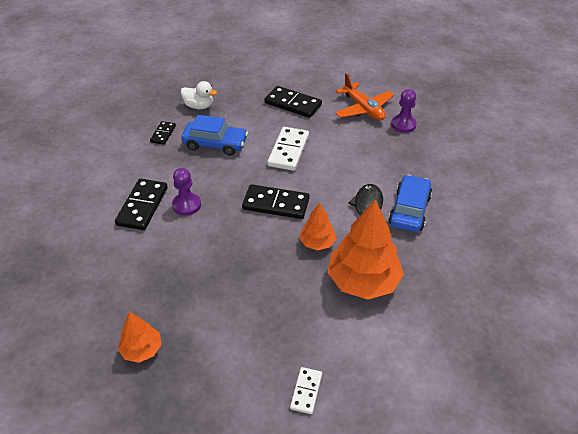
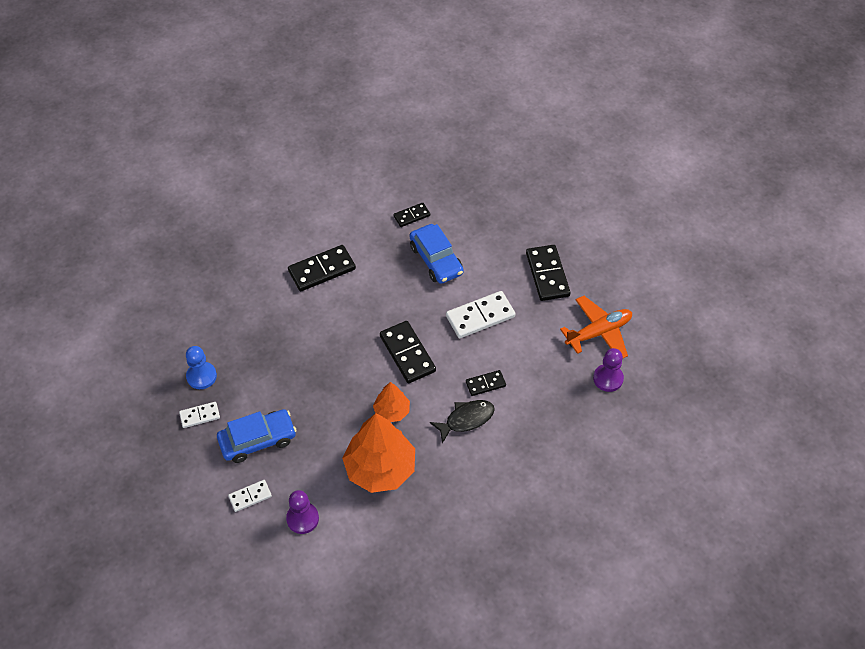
camera: 50 degrees right, 10 degrees up
(142, 349) = (201, 376): orange tree -> blue pawn
(181, 378) = (200, 416): none -> white domino
(186, 205) = (349, 296): purple pawn -> purple pawn (302, 518)
(199, 106) = (471, 211): white duck -> none
(347, 180) = (485, 384): none -> black domino
(363, 109) = (598, 332): orange plane -> orange plane turned 135 degrees counterclockwise
(409, 210) = (492, 453): blue car -> blue car (257, 440)

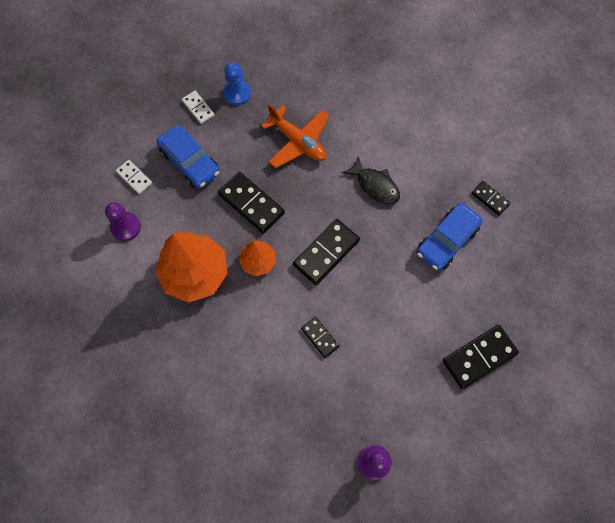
camera: 70 degrees right, 15 degrees up
(322, 270) = (388, 143): black domino -> black domino (251, 204)
(466, 419) = (273, 332): black fish -> black fish (375, 185)
(480, 316) = (397, 306): white domino -> none
(598, 332) = (428, 434): orange plane -> orange plane (298, 141)

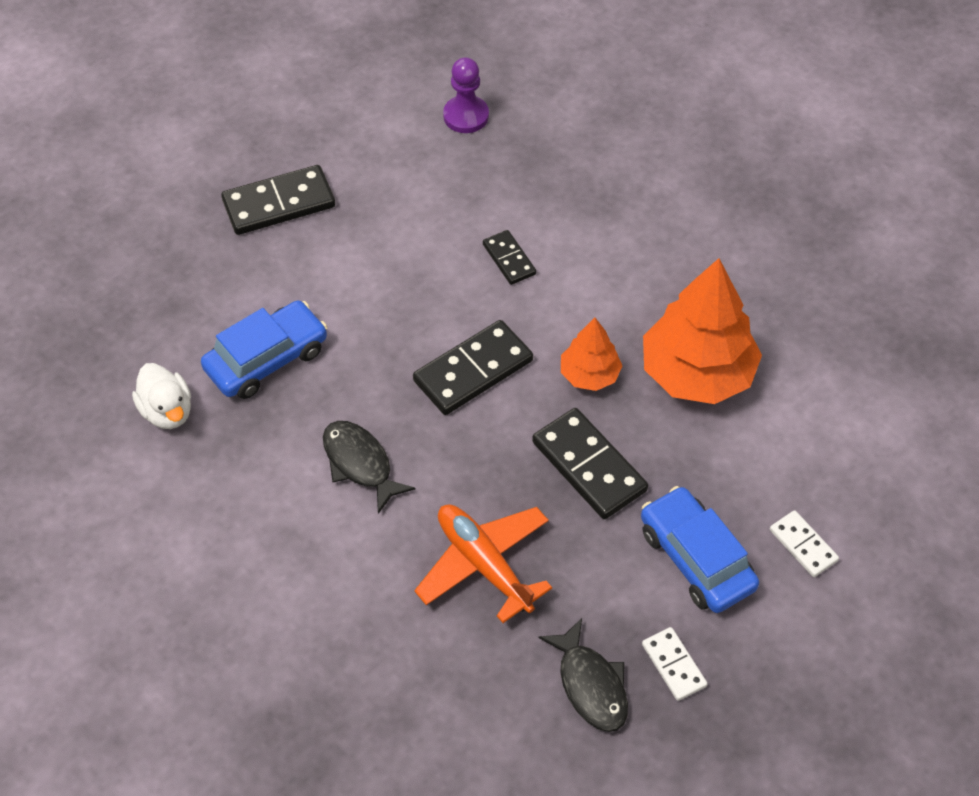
camera: 170 degrees left, 15 degrees down
(126, 227) = (816, 461): purple pawn -> none
(237, 93) = (590, 685): blue pawn -> black fish
(490, 199) = (167, 411): black domino -> white duck

